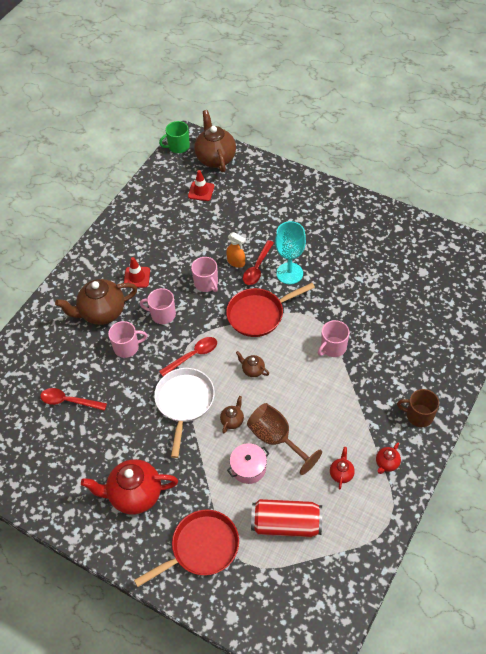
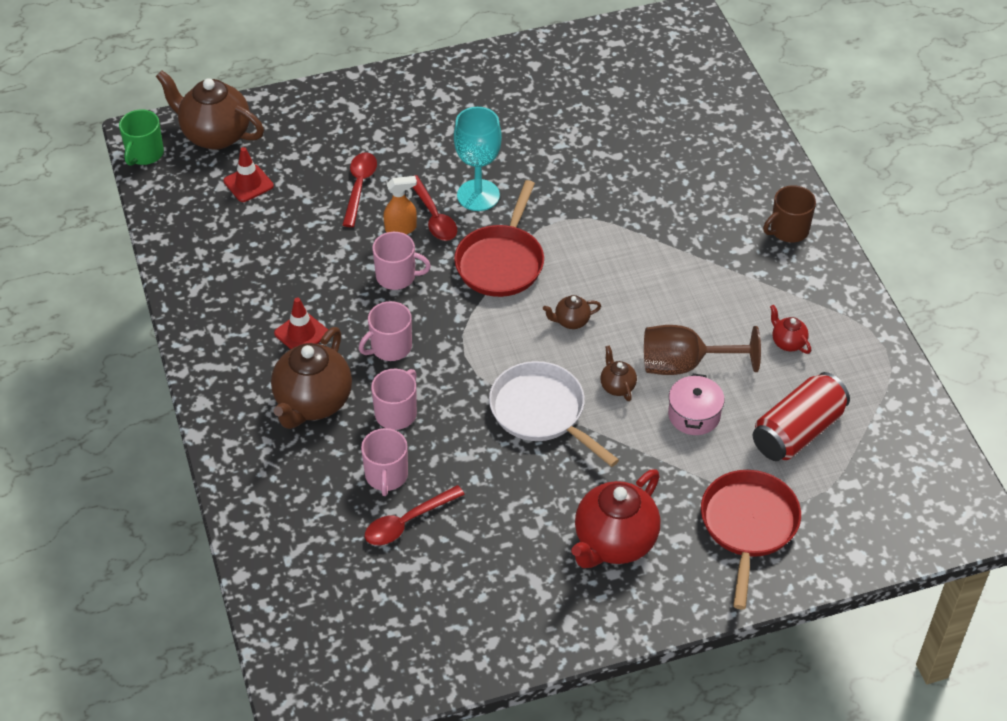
camera: 50 degrees left, 5 degrees down
(193, 355) = (486, 360): red spoon -> red spoon (359, 187)
(333, 347) = (624, 233): pink mug -> pink mug (386, 476)
(386, 463) = (816, 297): red teapot -> none

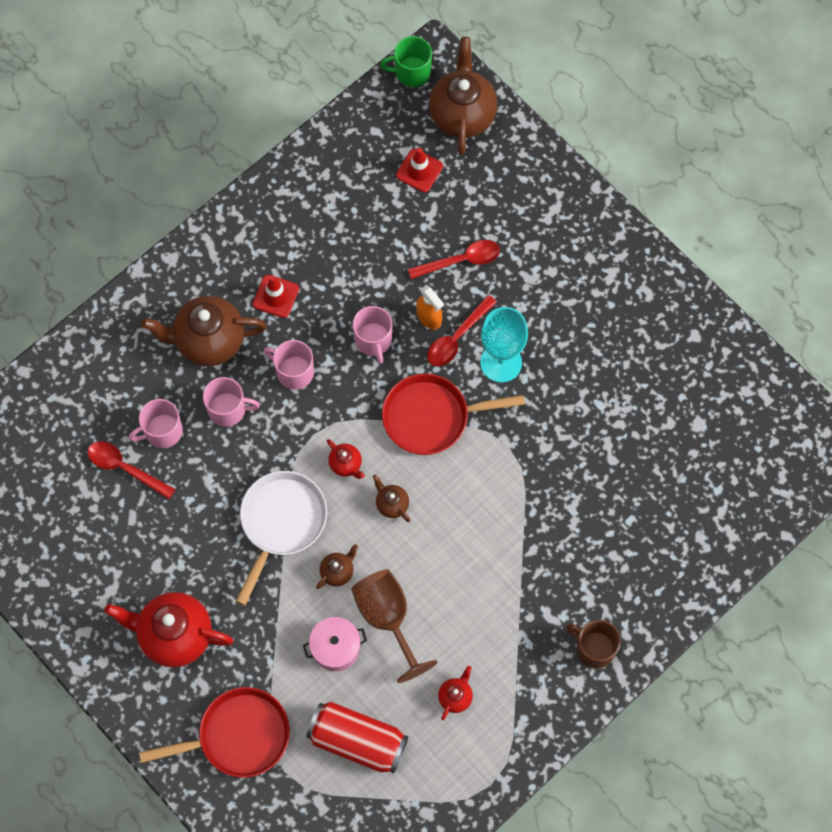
camera: 65 degrees right, 20 degrees up
(511, 341) = (346, 464): none -> red teapot

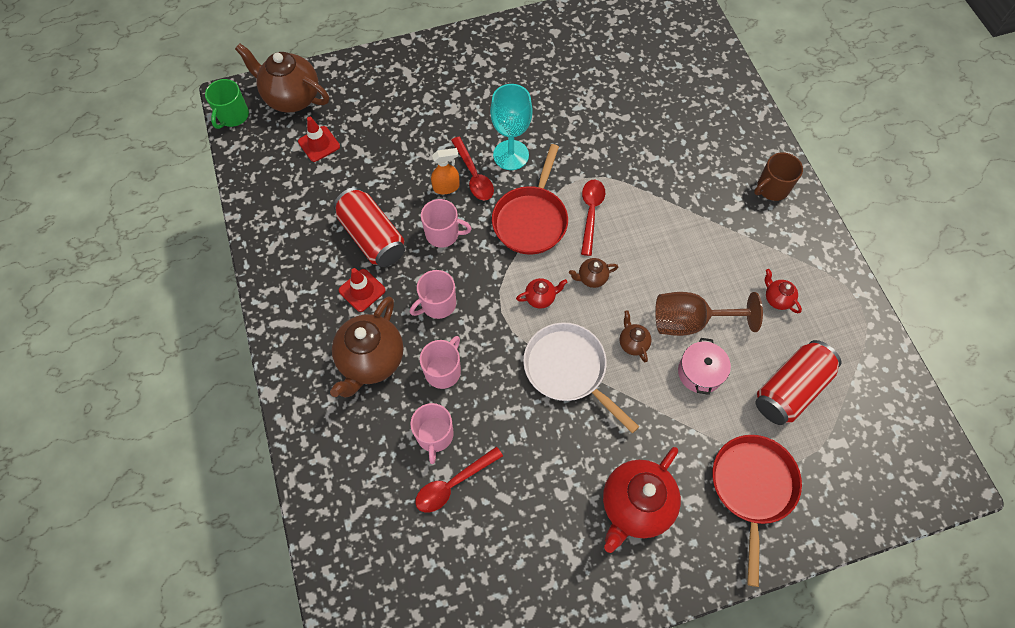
camera: 65 degrees left, 5 degrees down
(337, 276) = (372, 237): none -> red can
(461, 260) = (411, 147): red spoon -> red spoon (591, 213)

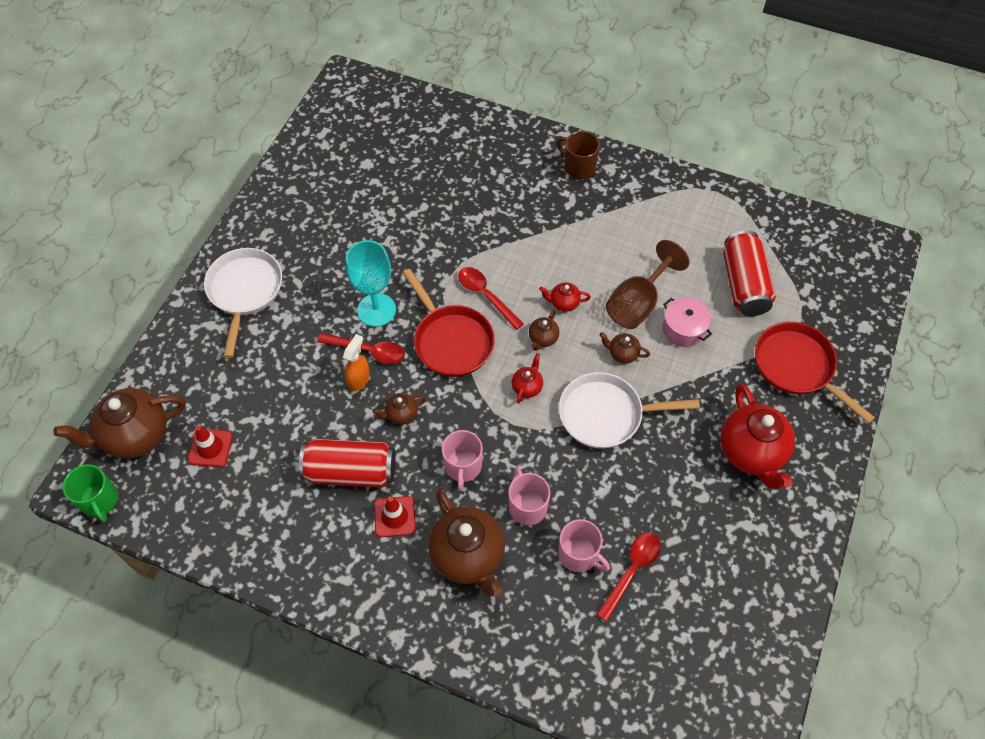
camera: 50 degrees left, 5 degrees down
(443, 234) = (401, 414): pink mug -> brown teapot
(449, 70) = (245, 292): none -> white pan
(453, 484) = (632, 570): red spoon -> red spoon turned 150 degrees counterclockwise
(771, 188) = (578, 166): brown mug -> brown mug turned 120 degrees clockwise
(777, 299) = (669, 236): red teapot -> red teapot (563, 303)

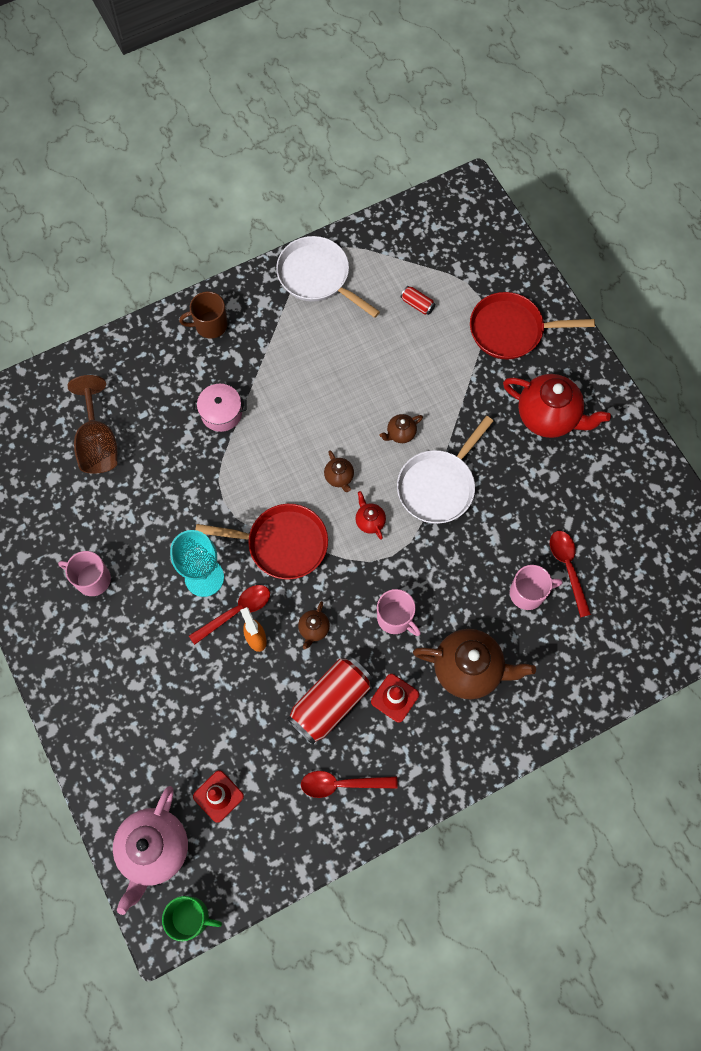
camera: 50 degrees left, 10 degrees up
(135, 436) = (155, 849): brown teapot -> pink teapot
(245, 292) = (92, 667): white pan -> white pan (317, 277)
(486, 295) = (265, 487): red spoon -> red spoon (341, 784)
(527, 506) = (464, 598): pink mug -> pink mug (92, 579)
(563, 303) = (322, 438): red teapot -> none
(638, 303) = (368, 387): brown goblet -> brown goblet (98, 443)
(683, 329) = (417, 376): pink pot -> pink pot (221, 413)
(744, 284) = (417, 304): red can -> red can, size x0.44

